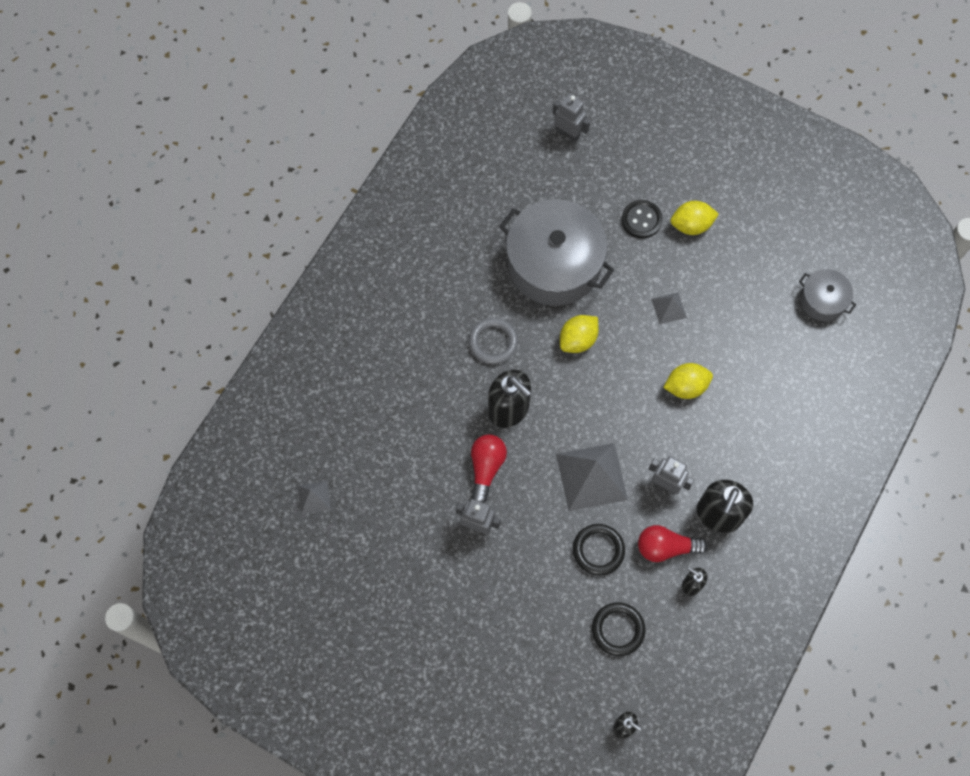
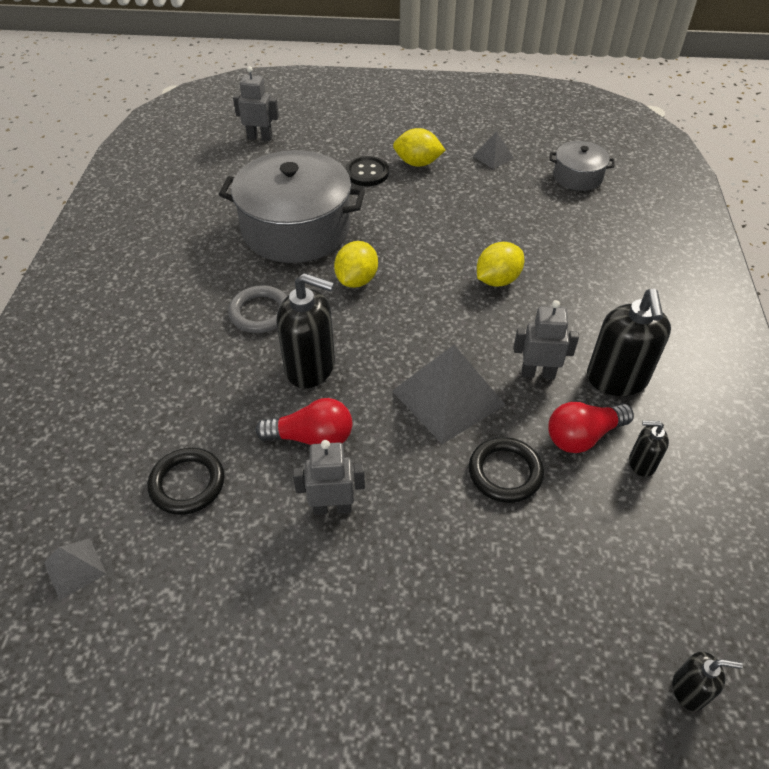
camera: 25 degrees left, 20 degrees down
(486, 468) = (312, 437): red light bulb -> red light bulb turned 105 degrees clockwise
(618, 629) = (591, 557): black ring -> black ring (187, 483)
(669, 308) = (436, 225): grey pyramid -> grey pyramid (493, 157)
(691, 225) = (417, 163): yellow lemon -> yellow lemon turned 45 degrees clockwise

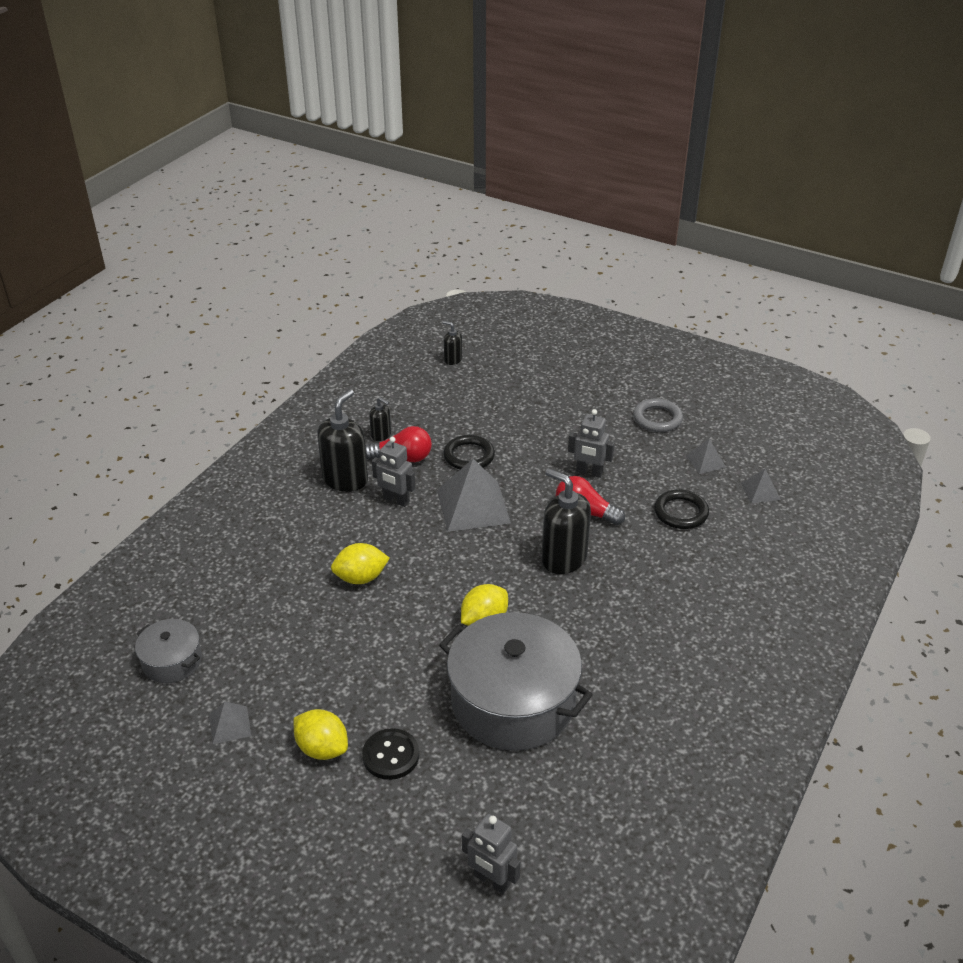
camera: 155 degrees left, 10 degrees down
(165, 601) = (705, 461): none -> grey pyramid
(260, 312) = (587, 618): grey ring -> grey ring (657, 418)

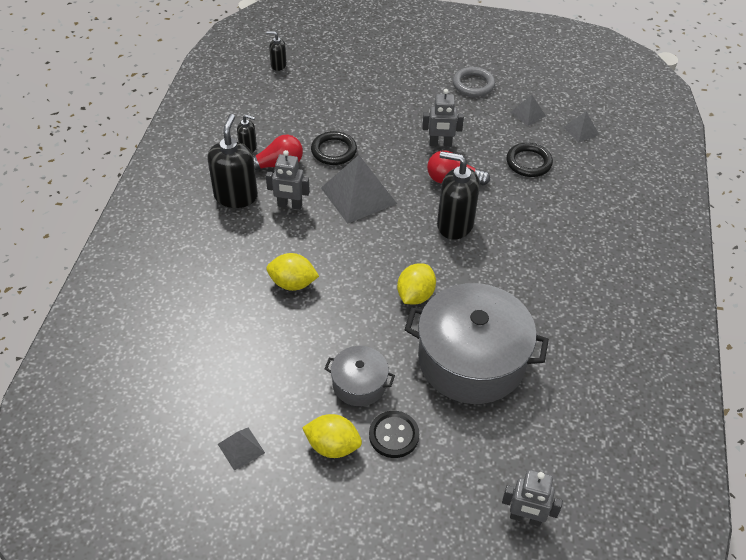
camera: 20 degrees left, 10 degrees up
(172, 661) = (159, 404): grey pot -> grey pot (359, 384)
(361, 578) = (292, 283): yellow lemon -> yellow lemon turned 45 degrees clockwise

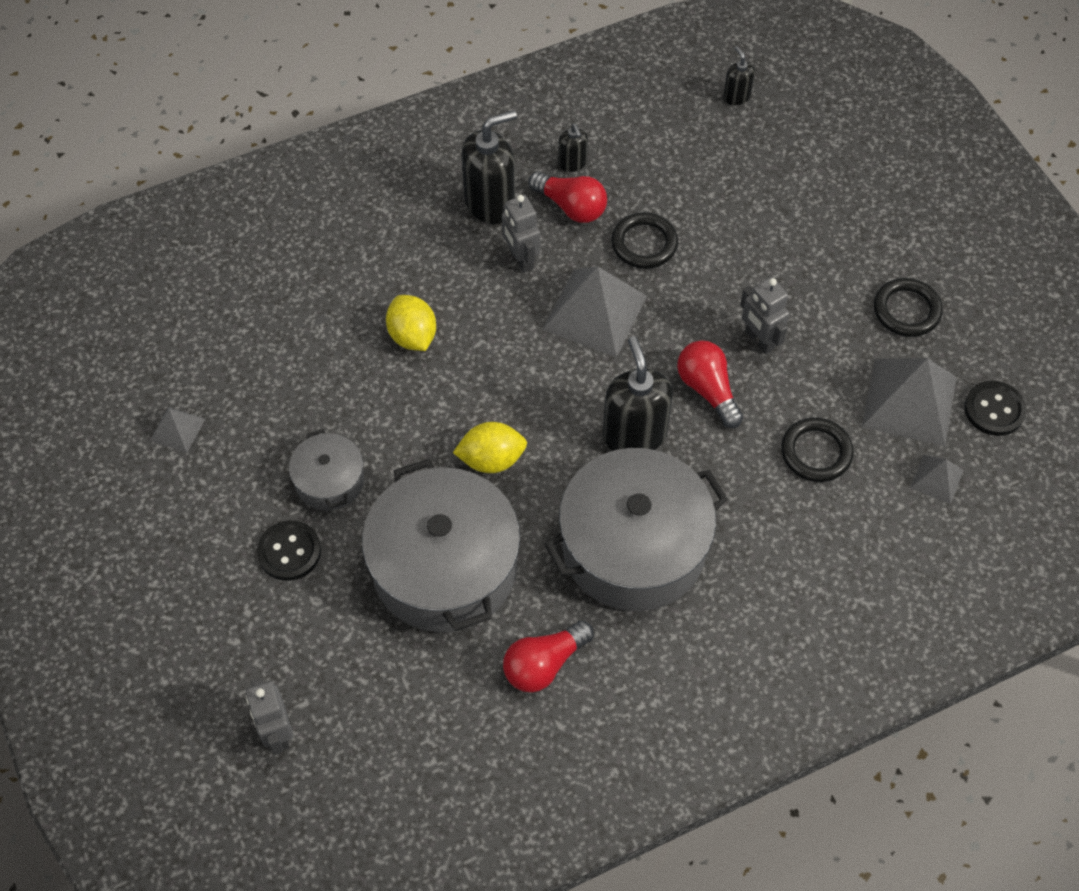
camera: 55 degrees right, 10 degrees up
(333, 446) = (236, 505): yellow lemon -> none
(473, 84) = (906, 310): grey ring -> black ring
(527, 114) = (909, 401): grey pyramid -> grey pyramid, size x2.02
(527, 266) = (633, 547): none -> grey pot
(558, 90) = (994, 409): none -> black button
(574, 349) = (544, 664): none -> red light bulb

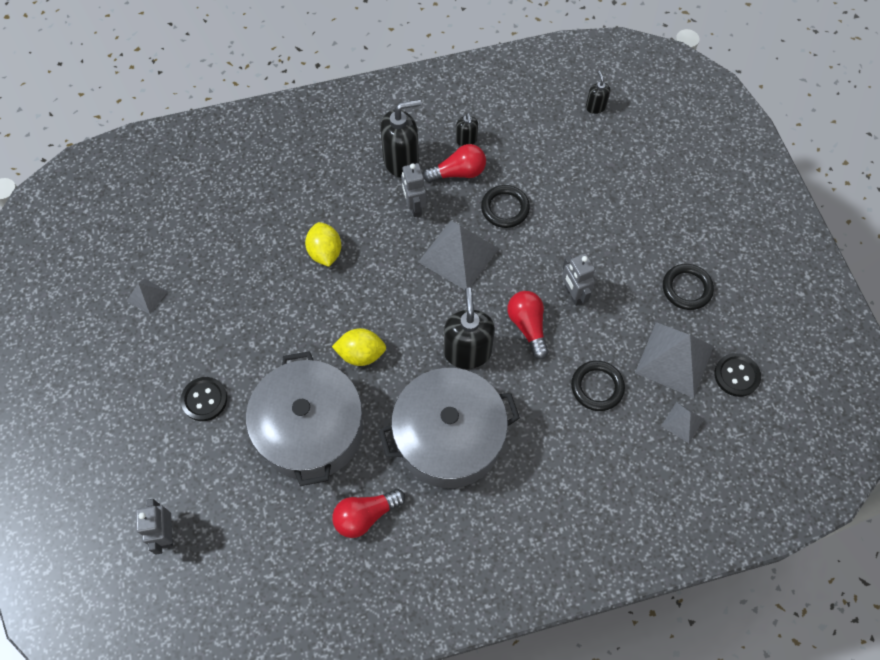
camera: 10 degrees right, 5 degrees up
(329, 481) = (244, 351): grey pot -> none
(571, 207) = (458, 173): red light bulb -> red light bulb turned 60 degrees counterclockwise

